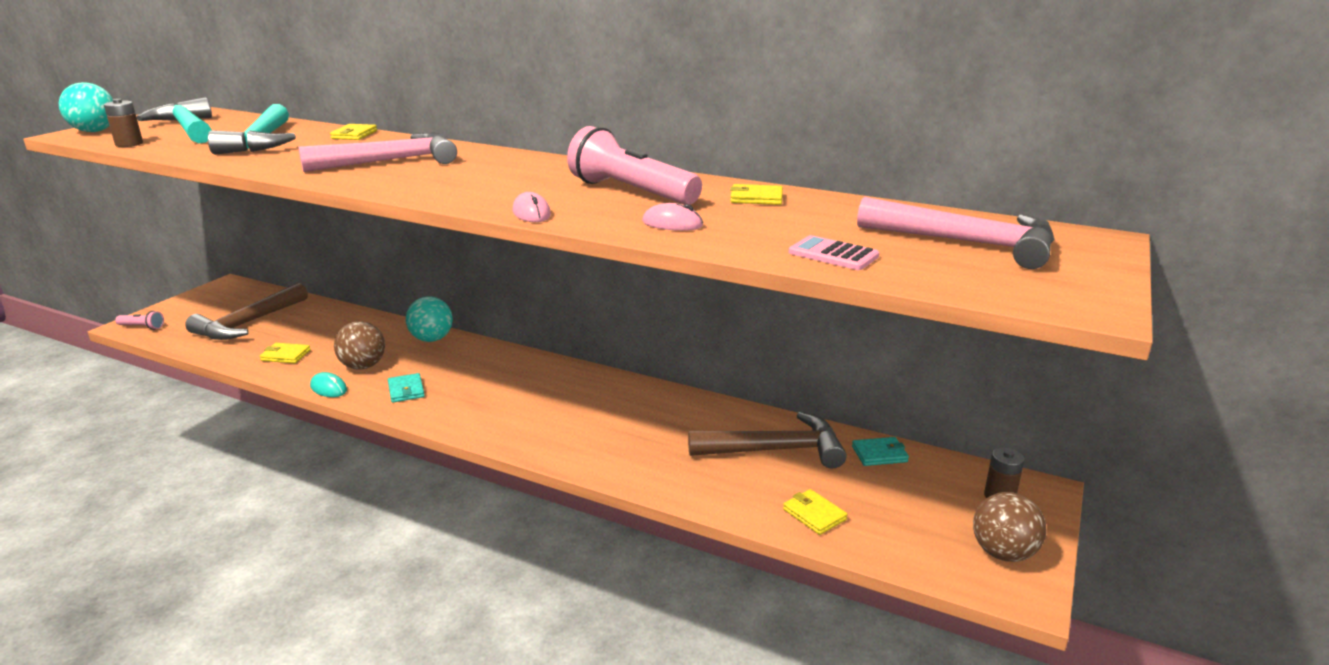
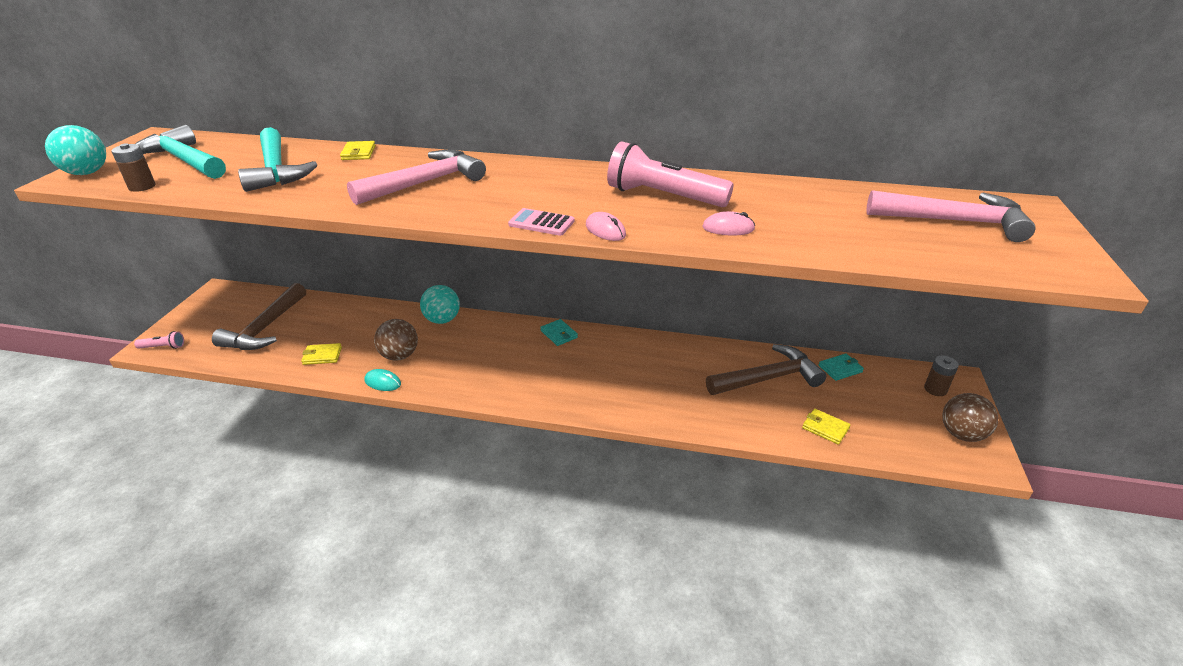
camera: 15 degrees left, 10 degrees up
(406, 390) = (452, 373): turquoise wallet -> turquoise wallet (559, 334)
(756, 198) = (765, 192): yellow wallet -> none
(833, 254) = (875, 246): pink calculator -> pink calculator (541, 223)

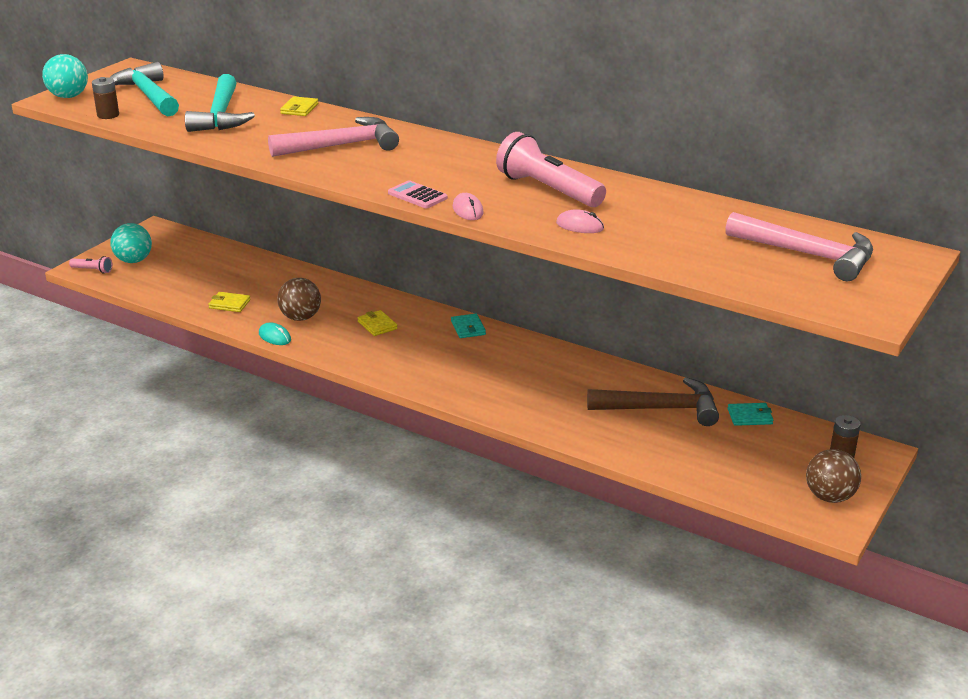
camera: 20 degrees right, 5 degrees down
(265, 328) = (187, 270): brown hammer -> none
(442, 320) = (357, 293): turquoise ball -> turquoise ball (134, 260)
(825, 428) = (684, 461): yellow wallet -> yellow wallet (377, 325)

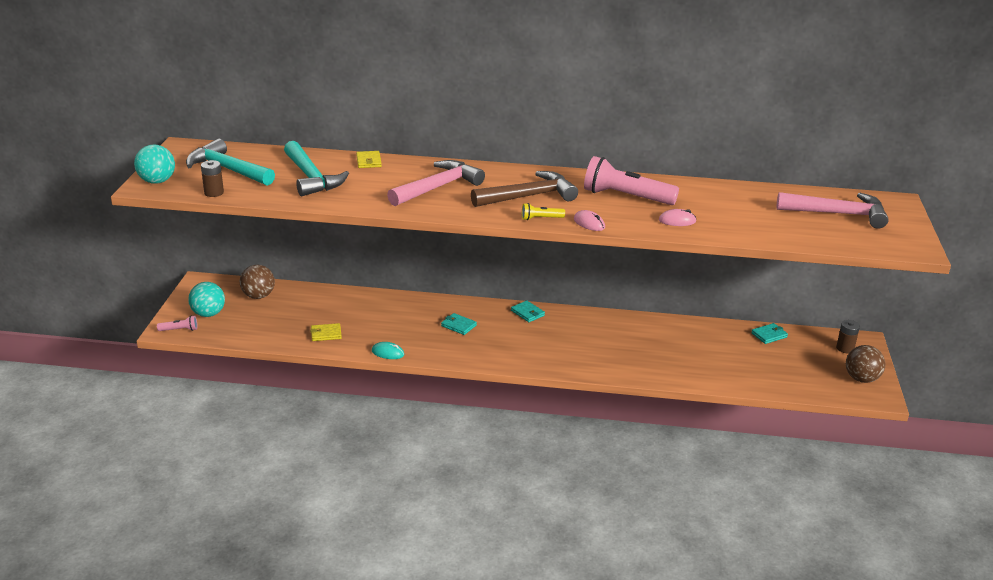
camera: 25 degrees left, 0 degrees up
(300, 317) = (394, 332): brown ball -> brown ball (258, 296)
(377, 325) = (458, 326): yellow wallet -> turquoise wallet
(417, 196) = (541, 218): pink calculator -> yellow flashlight
(661, 409) = (710, 343): brown hammer -> brown hammer (529, 196)

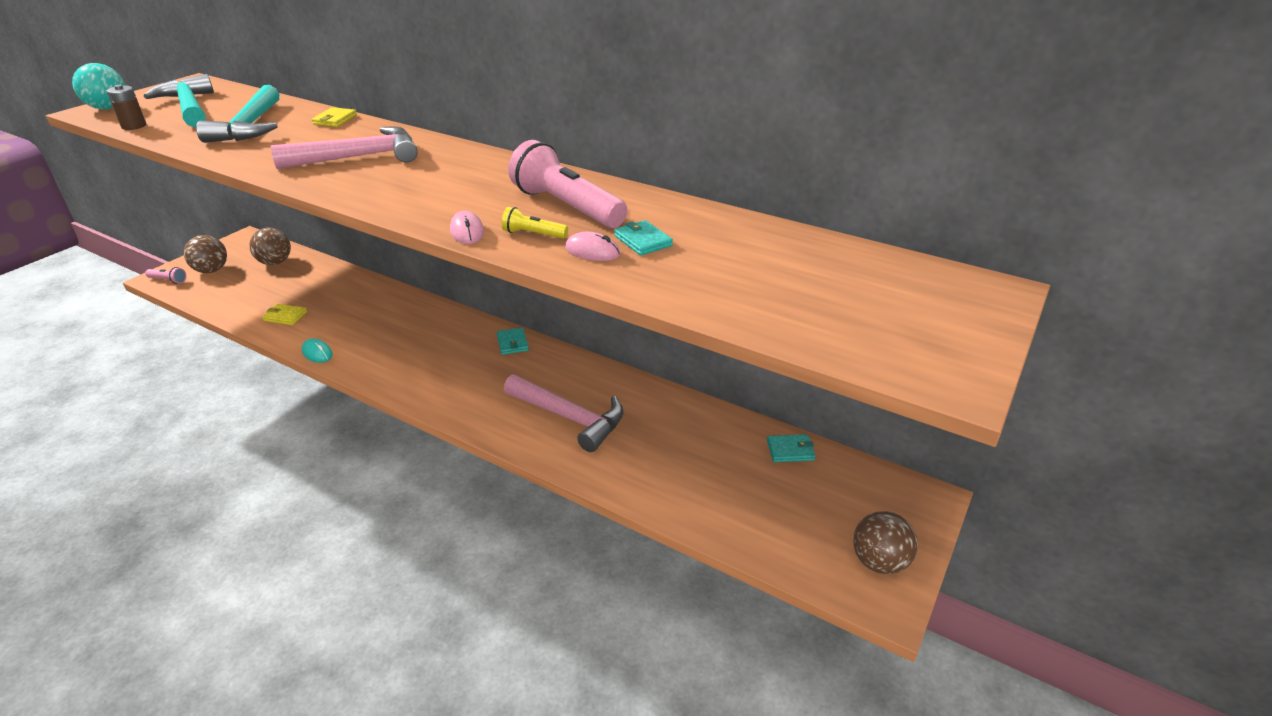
camera: 25 degrees right, 5 degrees up
(208, 314) = (211, 270): turquoise ball -> brown ball
(458, 326) = (423, 340): turquoise wallet -> turquoise wallet (643, 241)
(529, 196) = (445, 185): brown hammer -> none
(541, 218) = (416, 213): yellow flashlight -> yellow flashlight (533, 234)
(838, 214) = (865, 290): pink hammer -> pink hammer (570, 418)
(845, 348) = (890, 502): brown battery -> none

